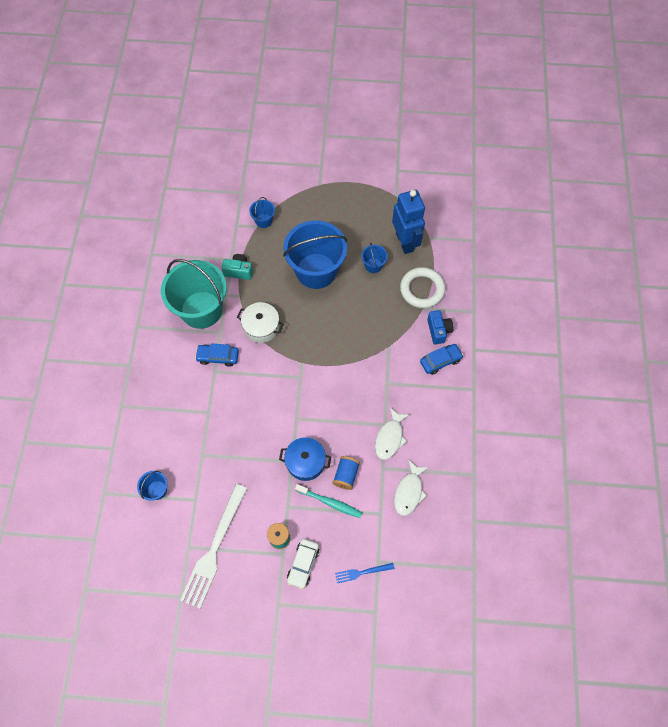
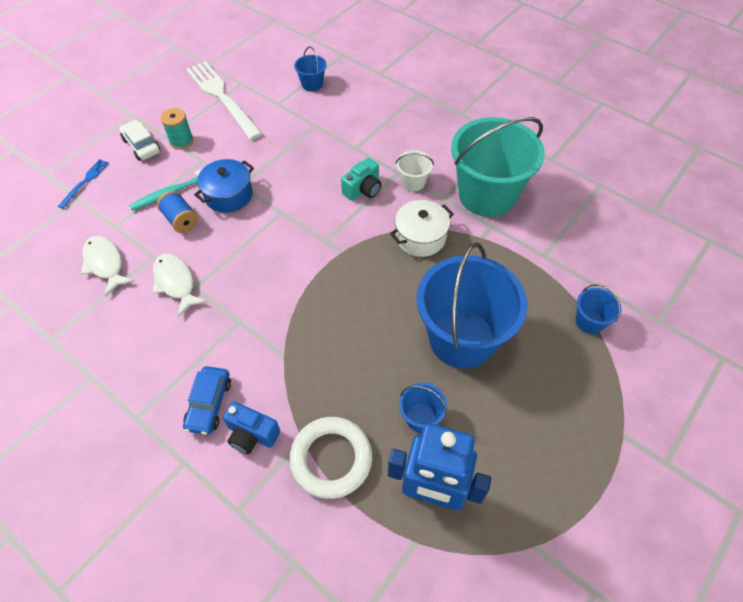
camera: 125 degrees right, 10 degrees down
(218, 357) = (413, 182): blue car -> white bucket
(238, 271) = (519, 254): turquoise camera -> turquoise camera (363, 189)

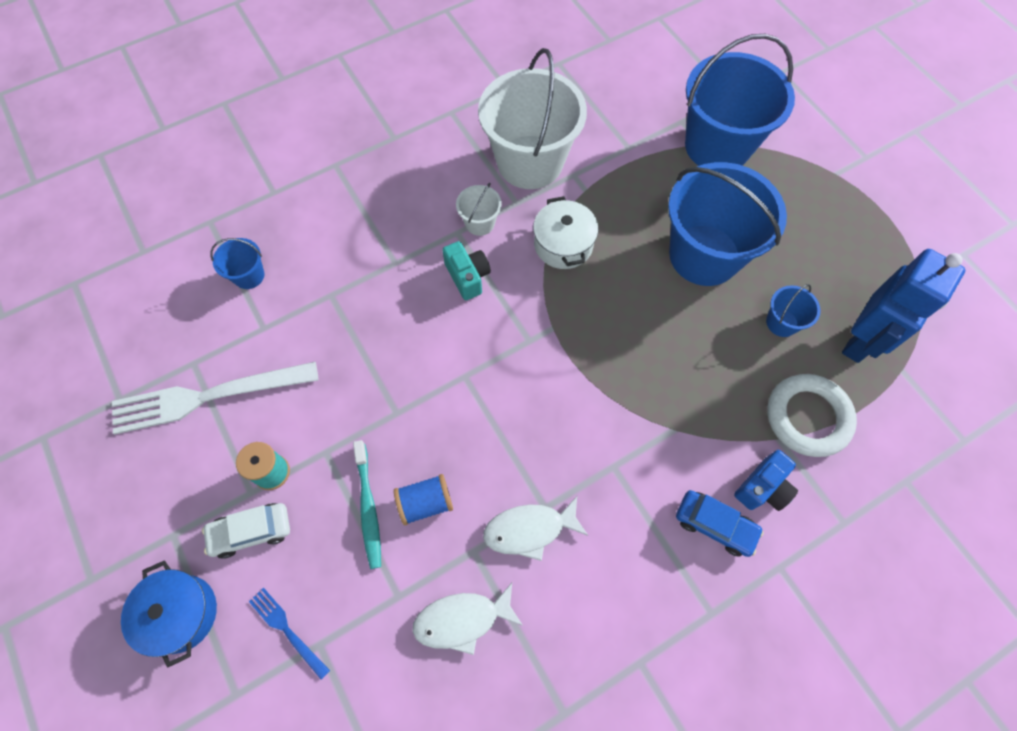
camera: 70 degrees left, 10 degrees up
(228, 195) = (407, 432): blue pot -> blue pot (181, 613)
(487, 195) = (530, 162): turquoise bucket -> white bucket
(589, 322) = (717, 146): blue bucket -> blue bucket, size x2.34

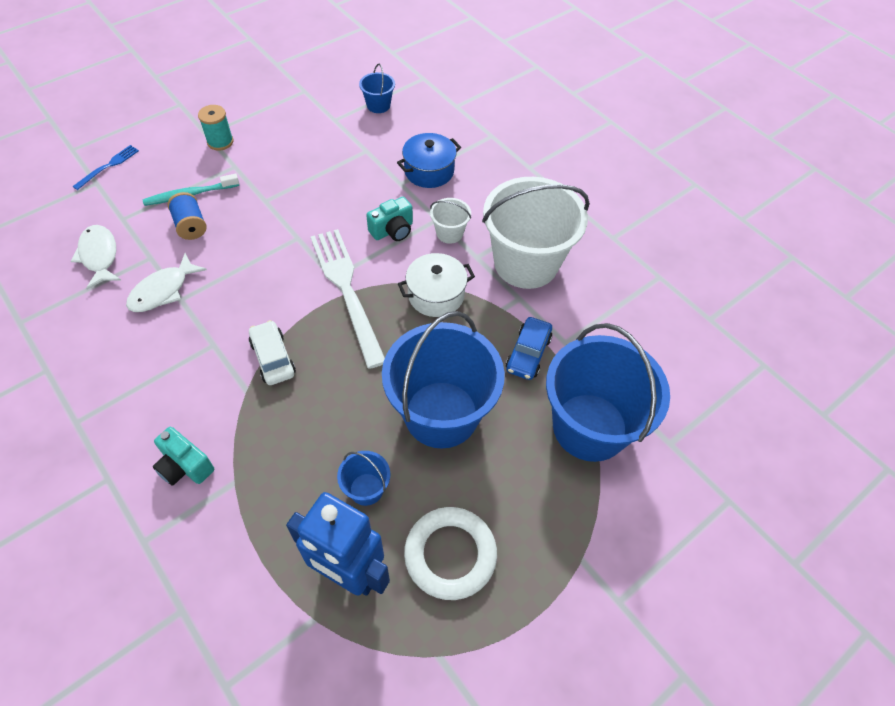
camera: 80 degrees right, 10 degrees down
(181, 613) = (128, 117): blue pot -> blue pot (429, 171)
(207, 397) = (278, 102): white fork -> white fork (346, 290)
(251, 532) = (178, 139): white car -> white car (273, 358)
(529, 530) = (163, 290): white fish -> white fish turned 120 degrees counterclockwise
(715, 525) = (153, 424): blue car -> blue car (528, 354)
(763, 487) = (185, 466): blue camera -> turquoise camera
(807, 417) = (257, 511): white ring -> white ring (450, 555)

